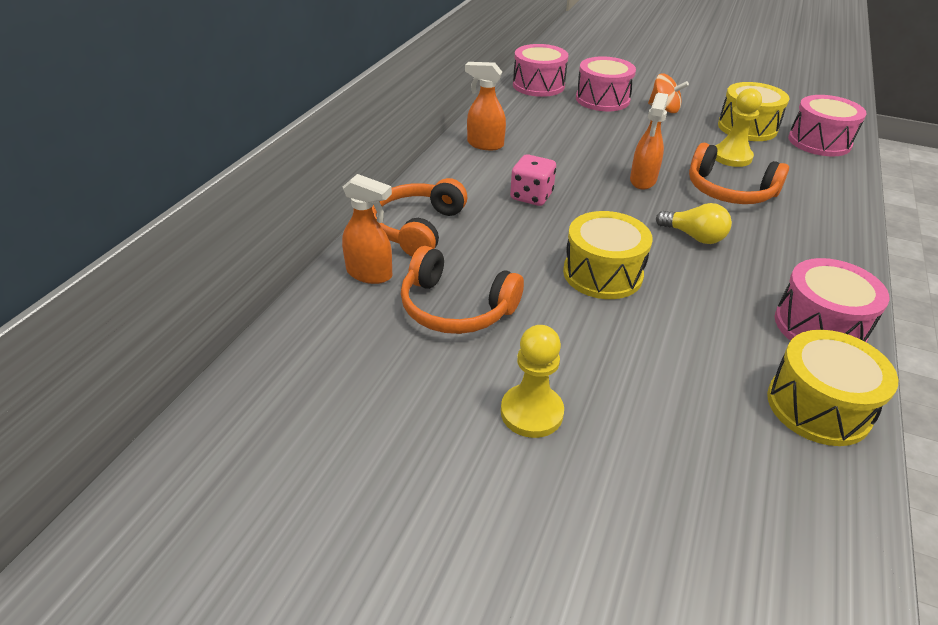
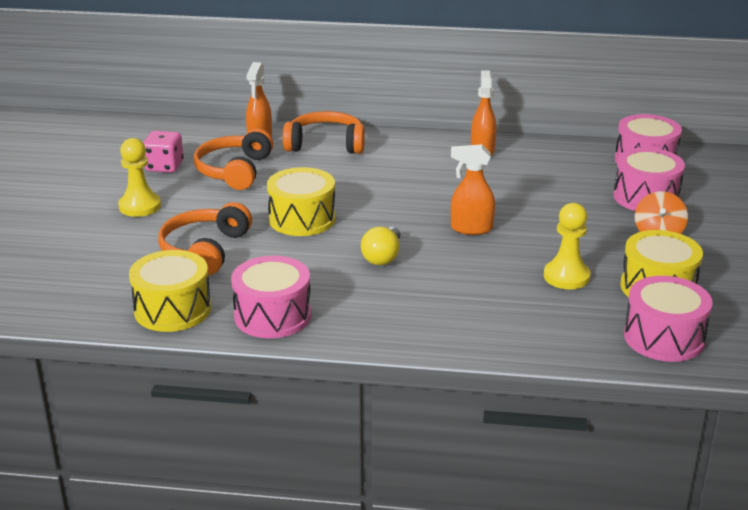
camera: 75 degrees right, 10 degrees down
(531, 196) = (403, 180): pink dice -> pink dice (164, 166)
(729, 191) = (484, 275): orange headphones -> orange headphones (205, 250)

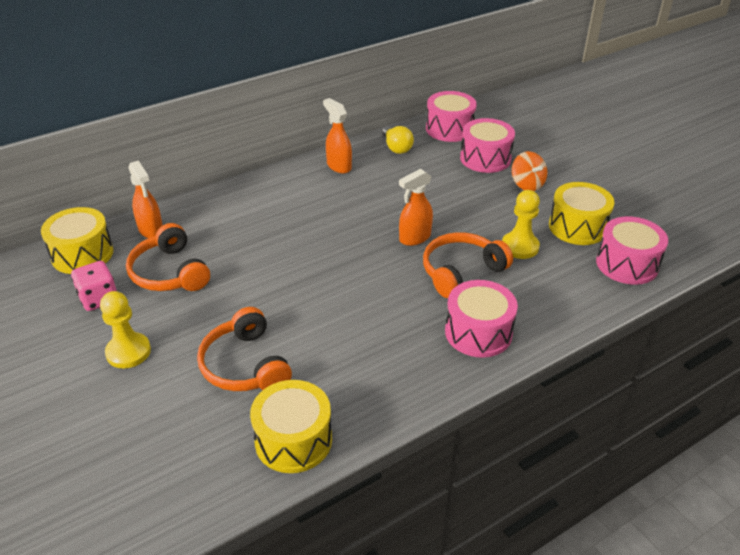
camera: 40 degrees left, 10 degrees up
(272, 316) = (378, 396): pink drum -> pink drum (478, 332)
(302, 219) = (285, 292): yellow drum -> yellow drum (82, 254)
(325, 144) = (214, 211): orange headphones -> orange headphones (461, 271)
(383, 257) = (387, 295): yellow light bulb -> yellow light bulb (396, 148)

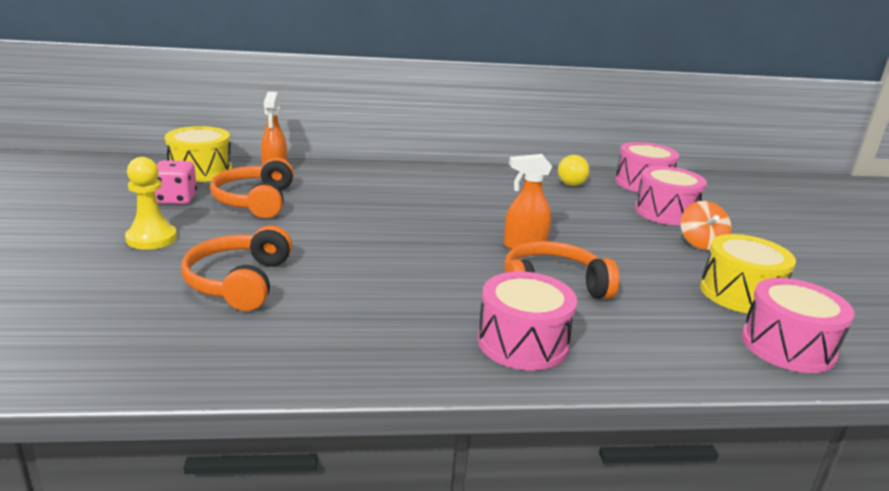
camera: 25 degrees right, 15 degrees down
(293, 440) = (211, 357): yellow drum -> none
(338, 166) = (496, 179): orange spray bottle -> none
(520, 247) = (646, 288): yellow pawn -> none

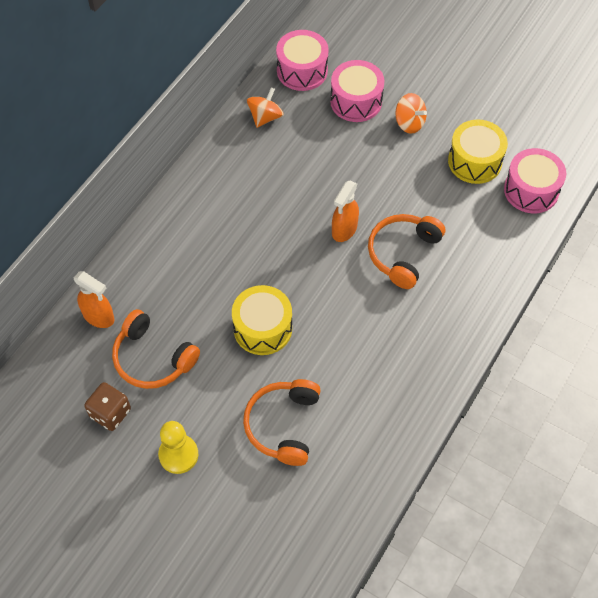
camera: 50 degrees left, 35 degrees up
(176, 199) = (110, 413): pink dice -> brown dice
(201, 171) = (55, 371): yellow drum -> yellow drum (263, 328)
(239, 282) = (283, 425): orange headphones -> orange headphones turned 60 degrees clockwise
(522, 342) = (447, 313): pink drum -> none
(570, 181) = (265, 117): yellow light bulb -> orange spinning top

